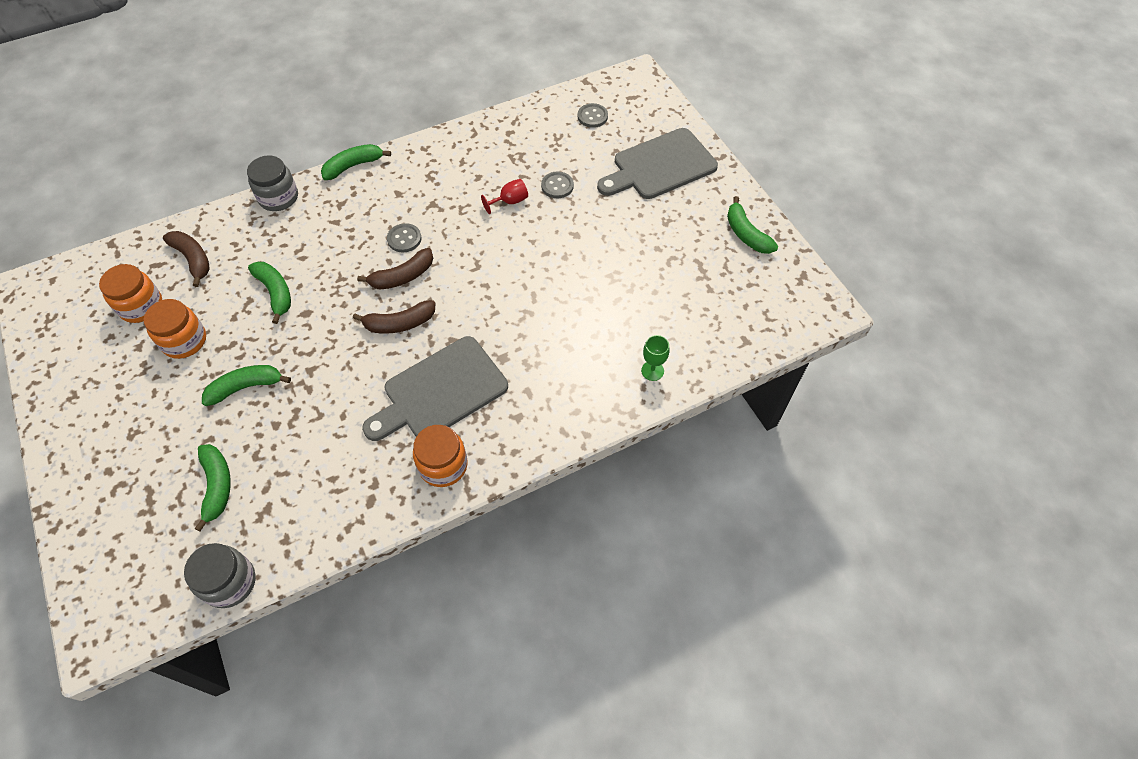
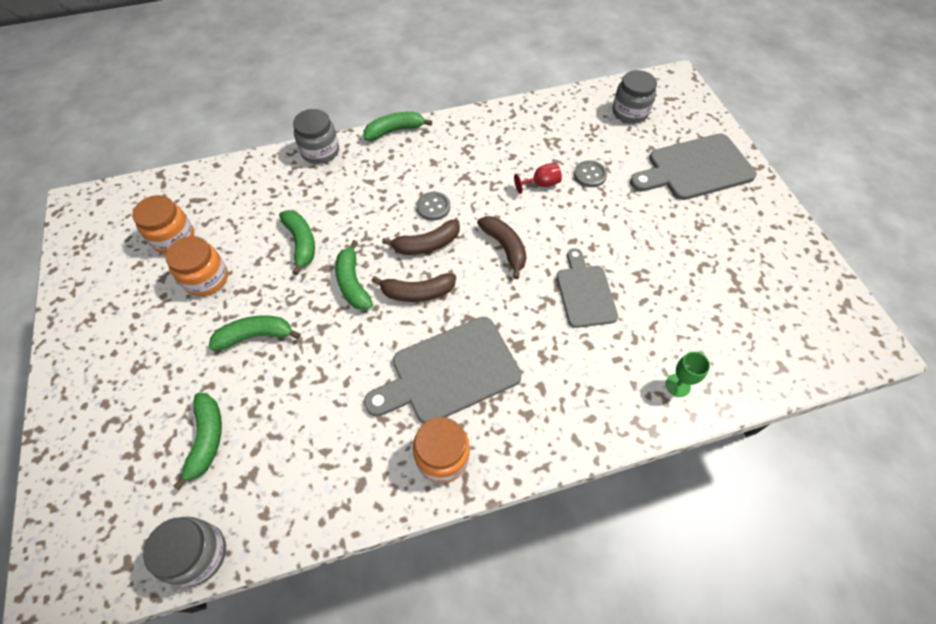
camera: 10 degrees right, 0 degrees up
(193, 259) = (231, 199): brown banana -> brown banana (505, 248)
(561, 300) = (585, 292): none -> grey cutting board
(592, 116) = (630, 112): grey button -> grey jar
(746, 234) = (784, 250): green banana -> green banana (352, 283)

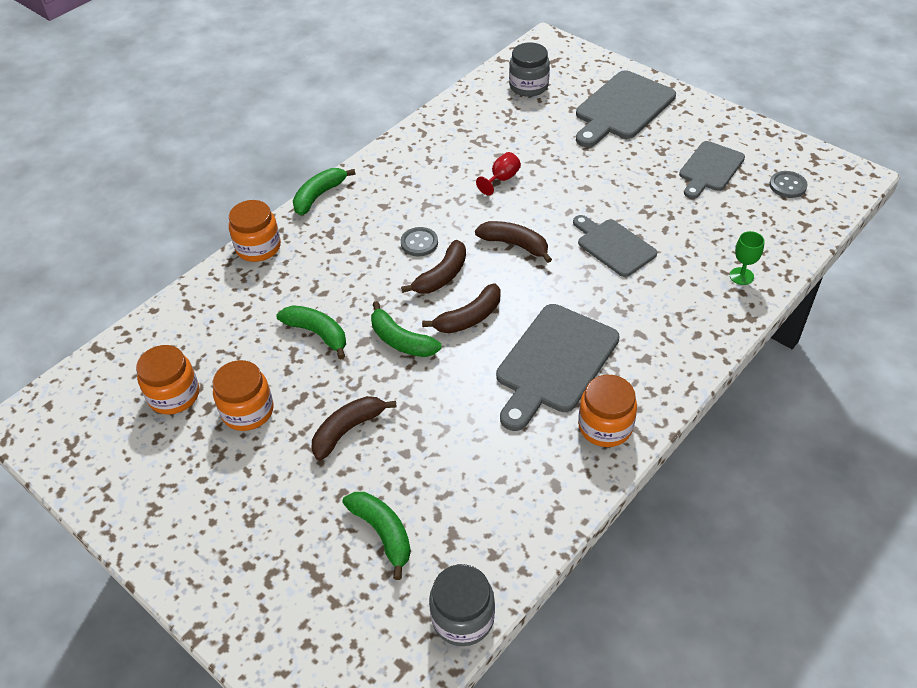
camera: 30 degrees left, 10 degrees down
(256, 336) = (348, 430): green banana -> brown banana
(320, 151) = (258, 247): grey jar -> orange jar
(590, 175) = (538, 152): grey button -> grey button (787, 186)
(731, 264) = (710, 169): none -> grey cutting board

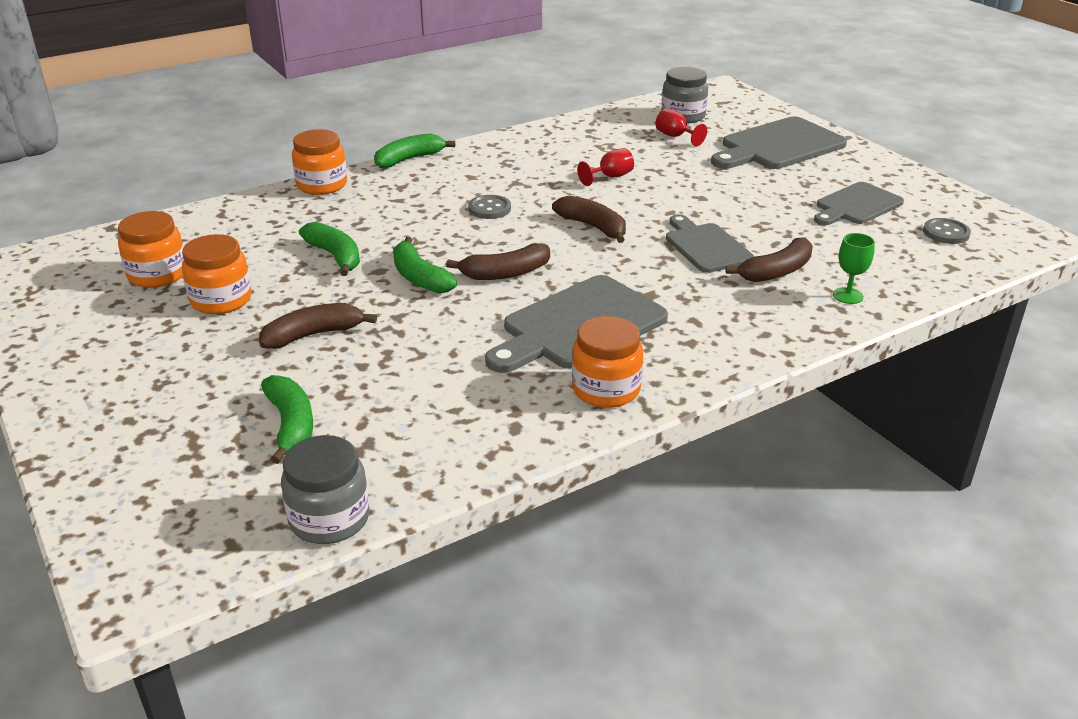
camera: 15 degrees right, 15 degrees down
(441, 276) = (497, 237): brown banana -> brown banana (776, 271)
(533, 115) = (675, 136): none -> red goblet

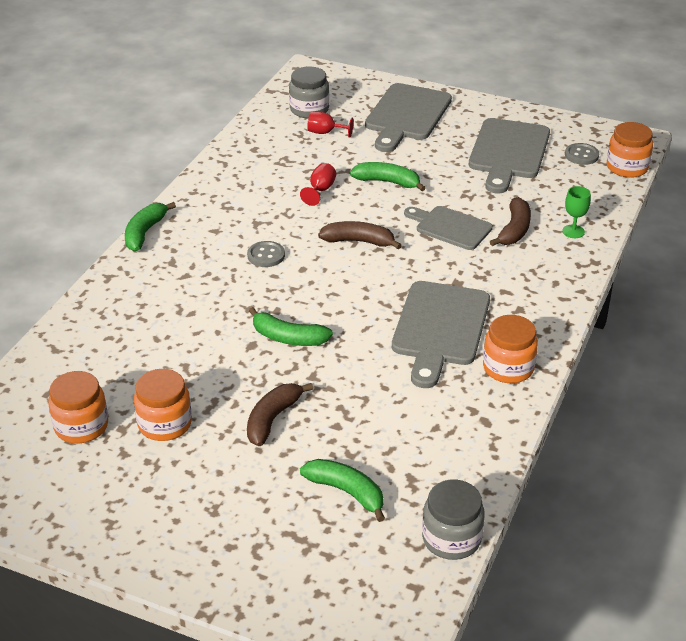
camera: 35 degrees left, 5 degrees up
(322, 185) = (104, 287): orange jar -> orange jar (627, 167)
(335, 256) = (202, 347): green banana -> green banana (388, 182)
(505, 273) = (344, 308): brown banana -> none
(856, 205) = (508, 152): grey cutting board -> grey cutting board, size x1.55

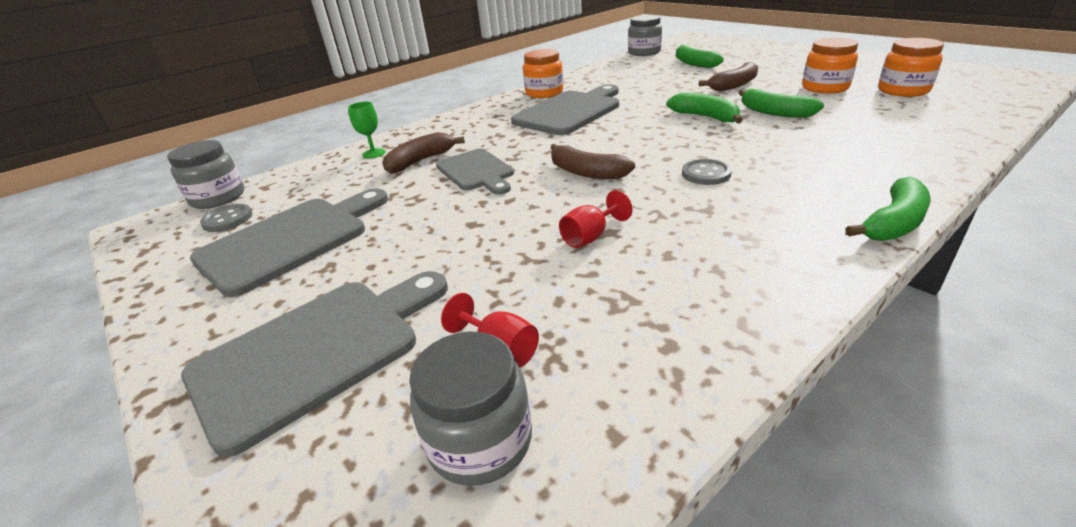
camera: 150 degrees left, 5 degrees down
(388, 182) = (487, 230): green banana -> green banana (774, 112)
(627, 167) = (218, 198): orange jar -> grey jar

